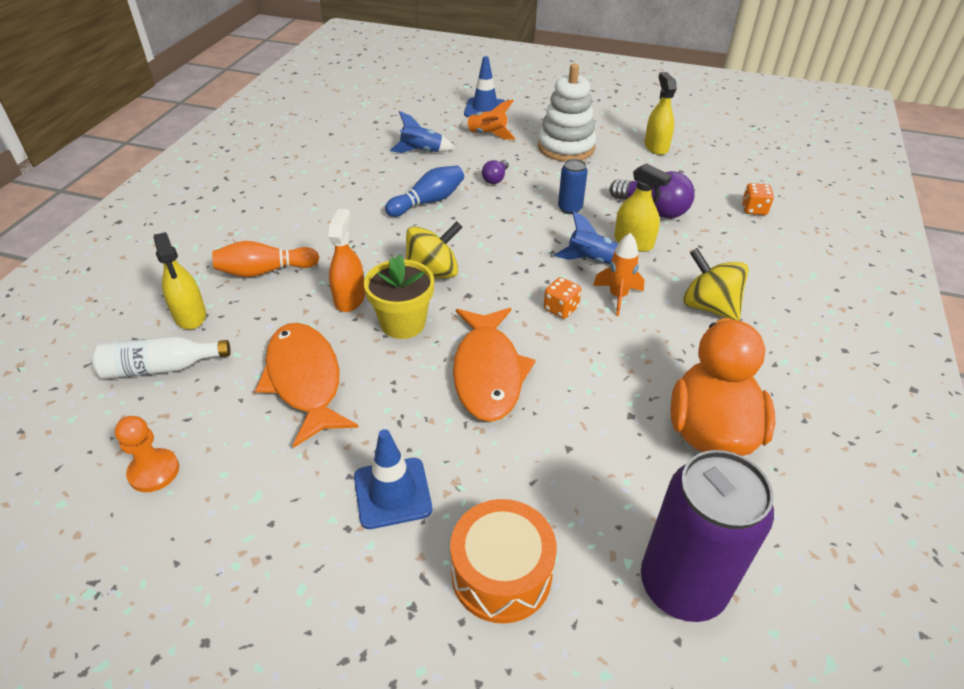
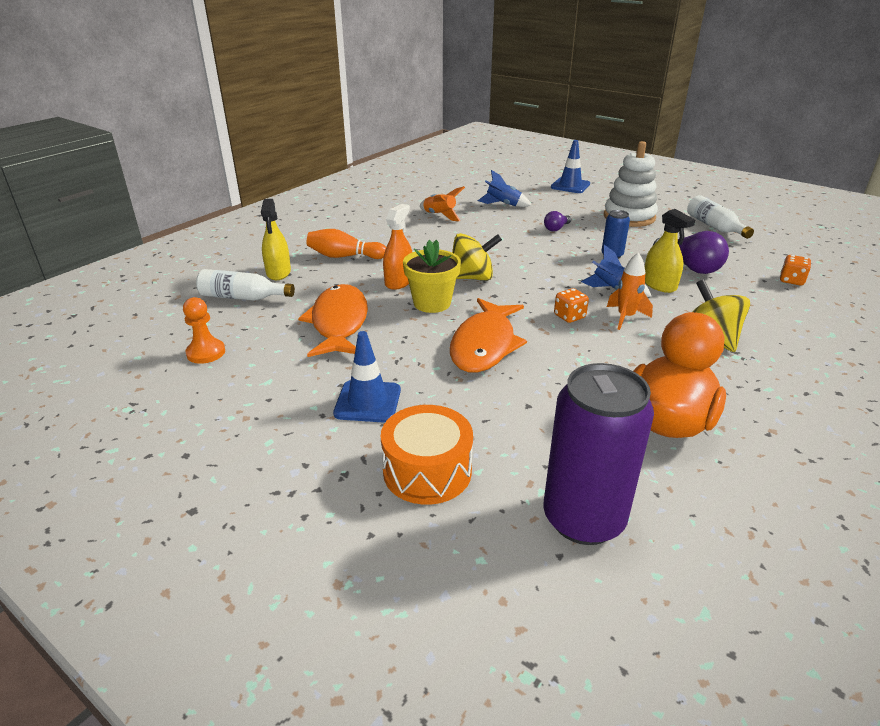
camera: 20 degrees right, 10 degrees down
(428, 202) = (492, 235): blue bowling pin -> none
(487, 135) = (563, 201): orange rocket -> orange rocket (439, 215)
(656, 147) = (714, 227): yellow spray bottle -> white bottle

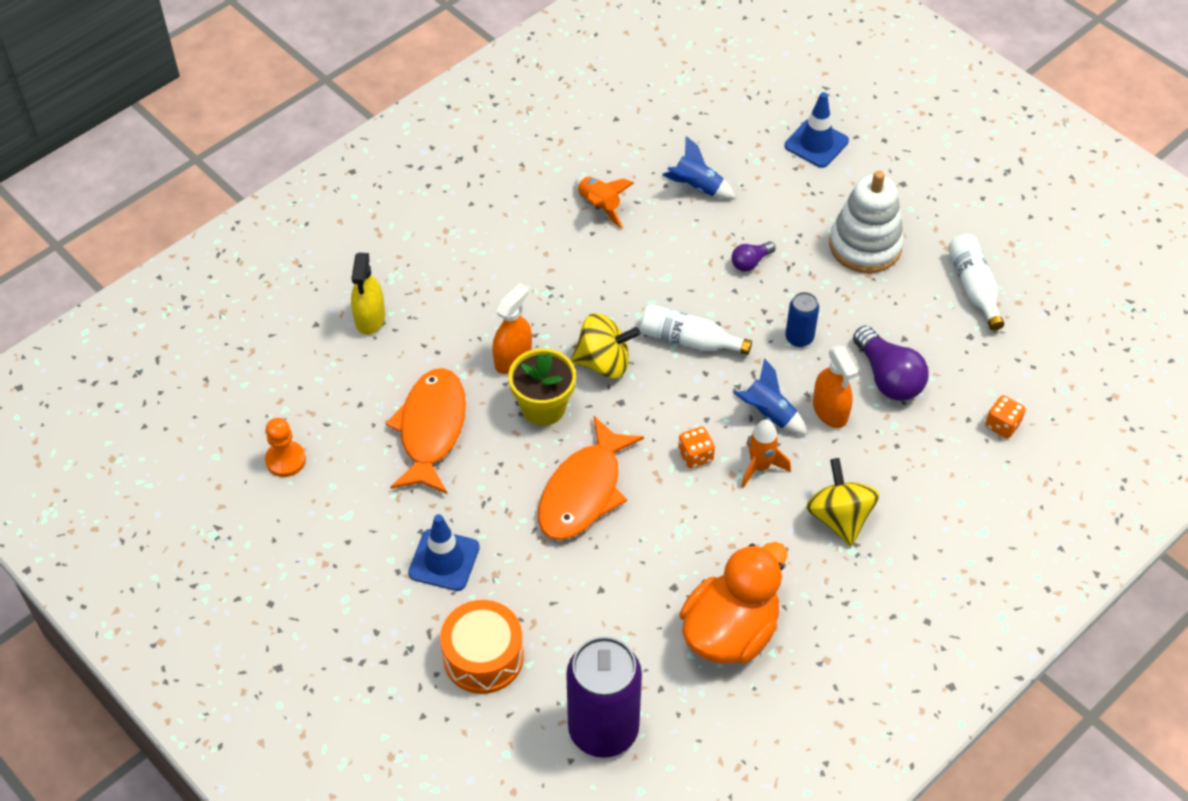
camera: 10 degrees right, 20 degrees up
(243, 297) = (326, 364): white bottle -> white bottle (688, 340)
(344, 256) = (455, 293): orange bowling pin -> none
(659, 285) = (830, 410): yellow spray bottle -> orange spray bottle

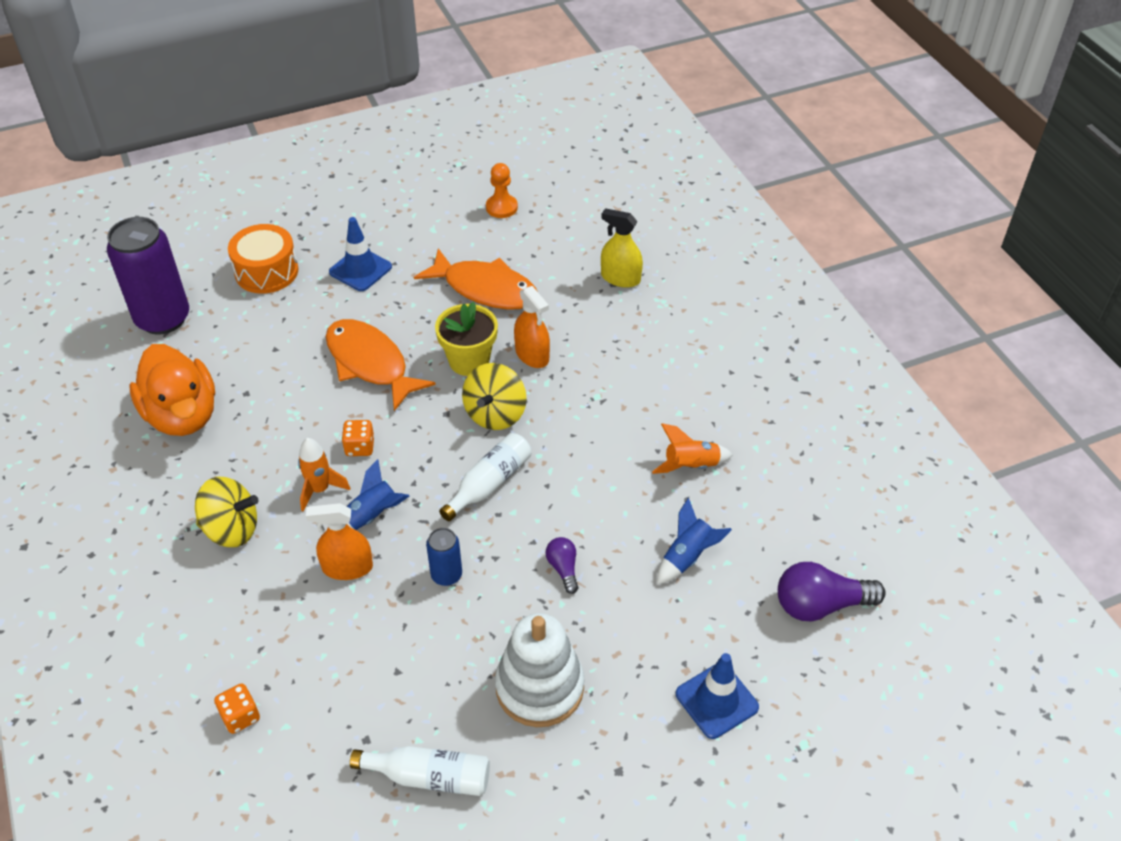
camera: 110 degrees right, 5 degrees down
(888, 377) = (357, 634): purple light bulb -> purple light bulb (820, 605)

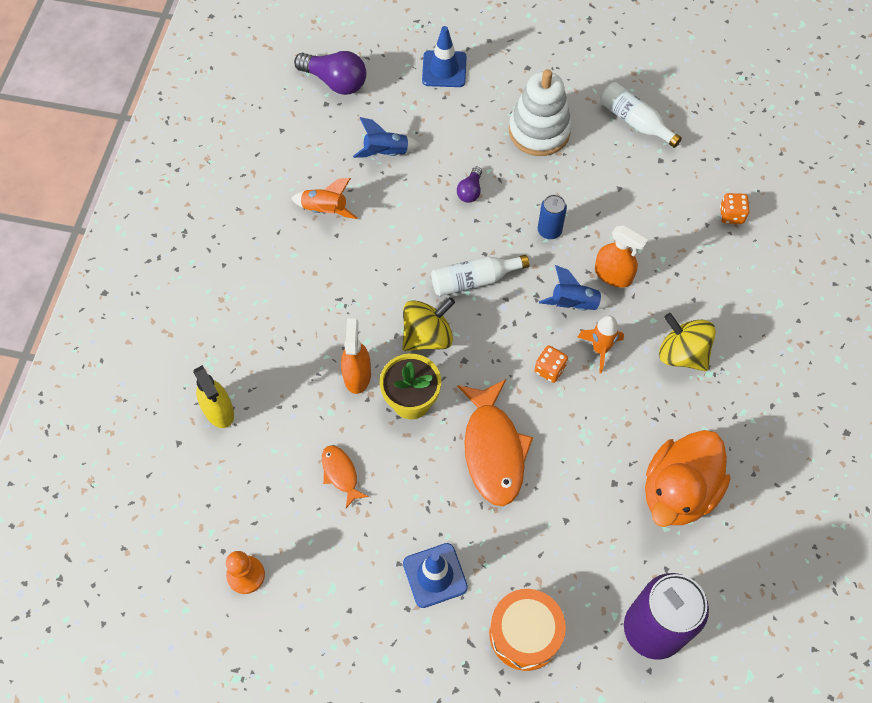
camera: 145 degrees left, 15 degrees up
(182, 415) = (678, 491): orange duck -> orange duck turned 150 degrees counterclockwise
(485, 289) = (340, 474): orange fish -> orange fish, size x0.50

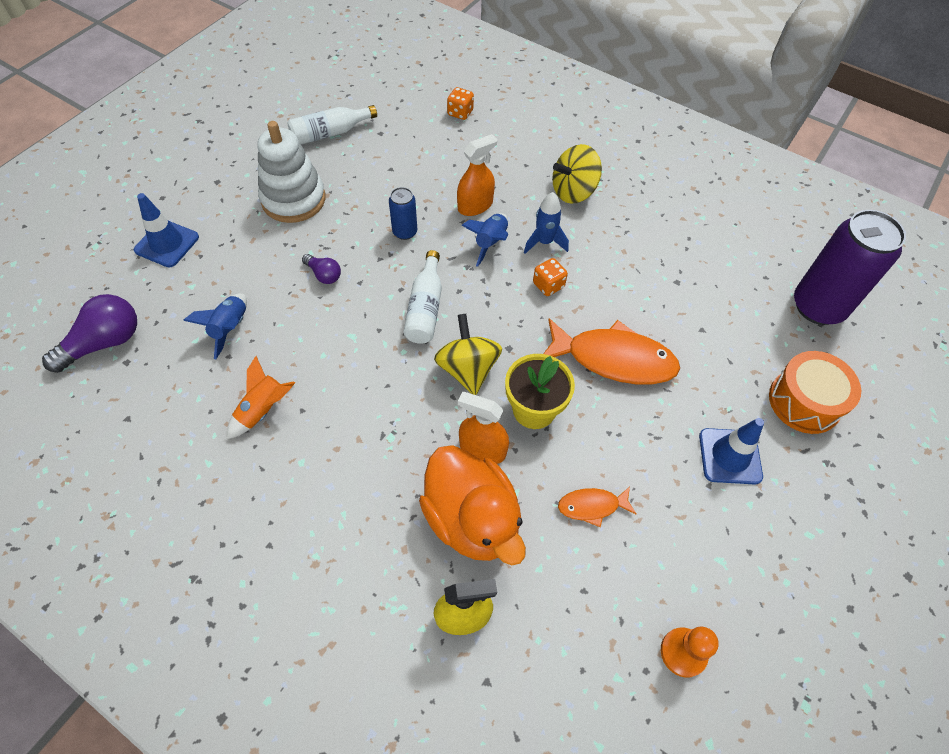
camera: 70 degrees left, 5 degrees down
(600, 349) = (544, 242): orange rocket -> blue rocket
(678, 491) = (698, 242): orange duck -> orange duck (472, 519)

